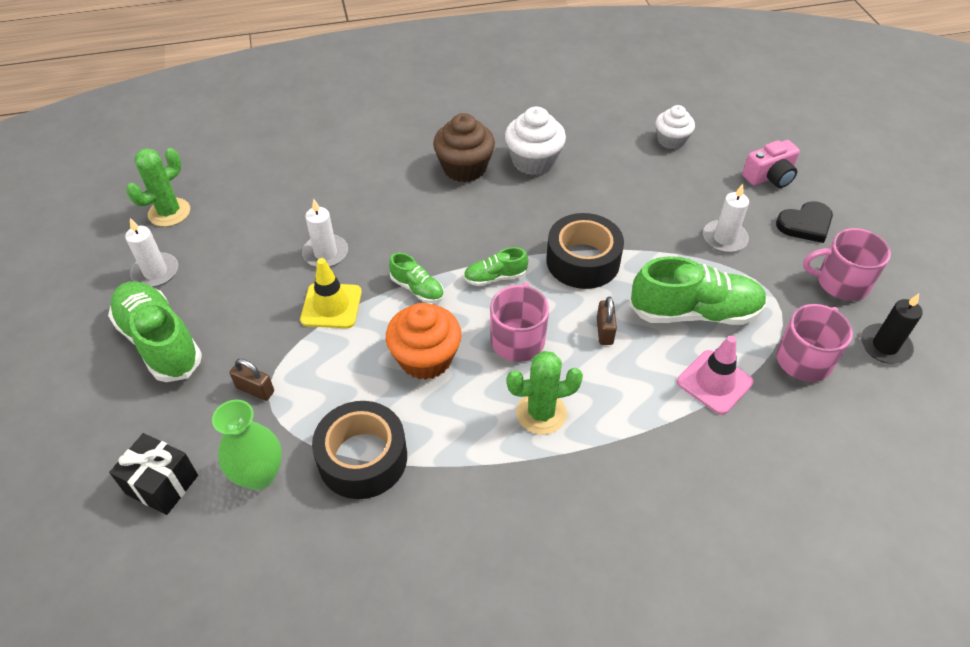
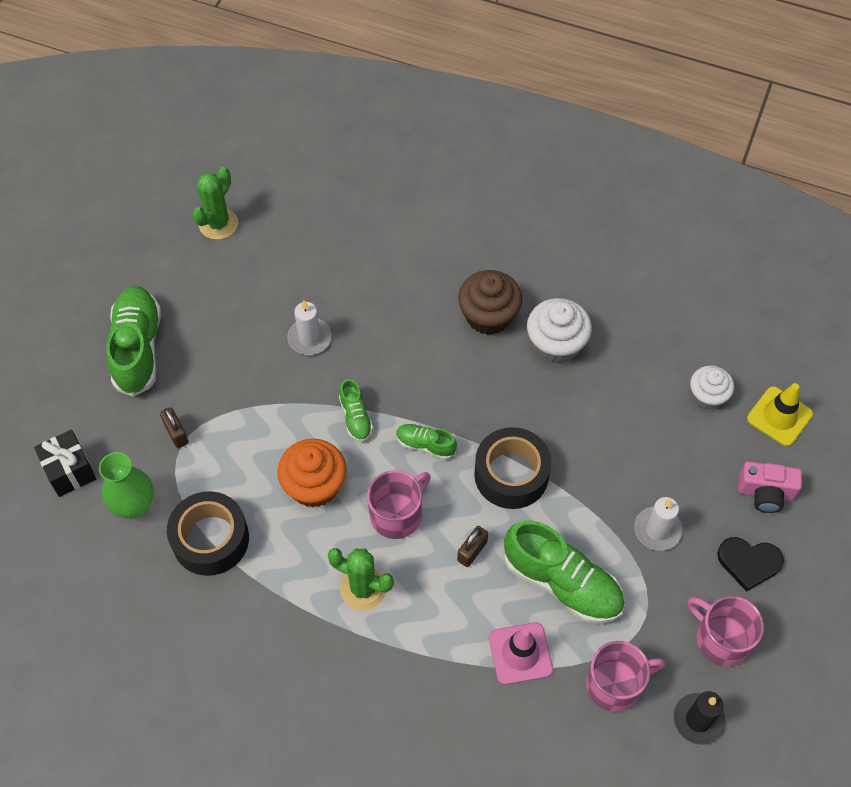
camera: 35 degrees right, 10 degrees up
(155, 272) = (173, 279): white candle -> none
(169, 212) = (218, 224): green cactus -> green cactus turned 45 degrees counterclockwise
(331, 306) = (279, 392): yellow traffic cone -> yellow traffic cone (779, 416)

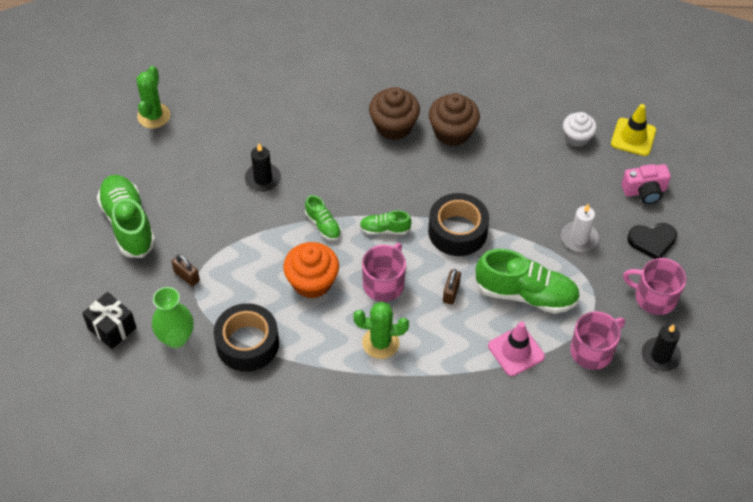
camera: 20 degrees left, 5 degrees down
(309, 338) = (263, 179): white candle -> black candle
(556, 344) = (452, 132): white cupcake -> brown cupcake

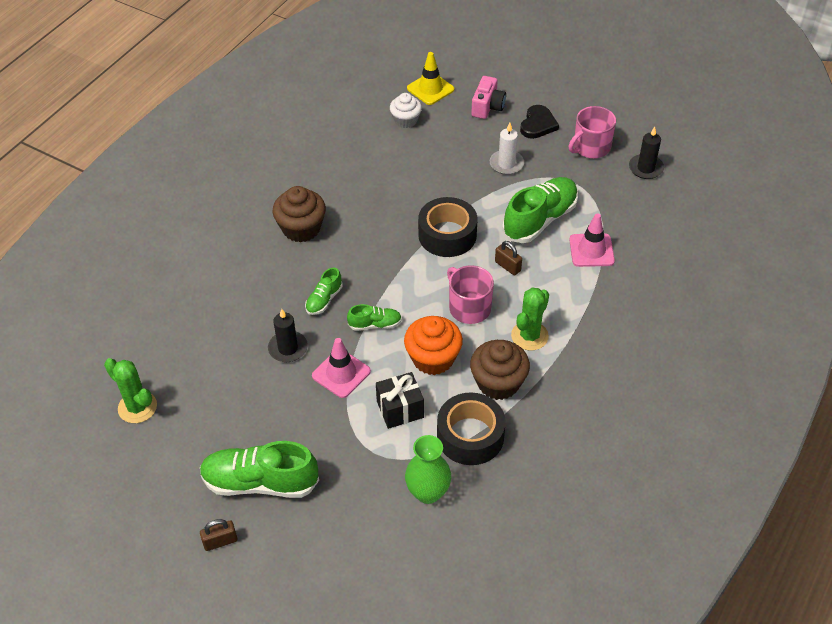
camera: 60 degrees left, 5 degrees down
(112, 328) = (381, 545): black gift -> black gift (400, 409)
(186, 276) = (360, 455): brown padlock -> brown padlock (220, 541)
(259, 226) = (341, 373): none -> pink traffic cone
(384, 229) = (411, 282): green shoe -> green shoe (324, 300)
(452, 132) = (339, 193): brown cupcake -> brown cupcake (498, 383)
(592, 351) = (618, 204): pink mug -> none

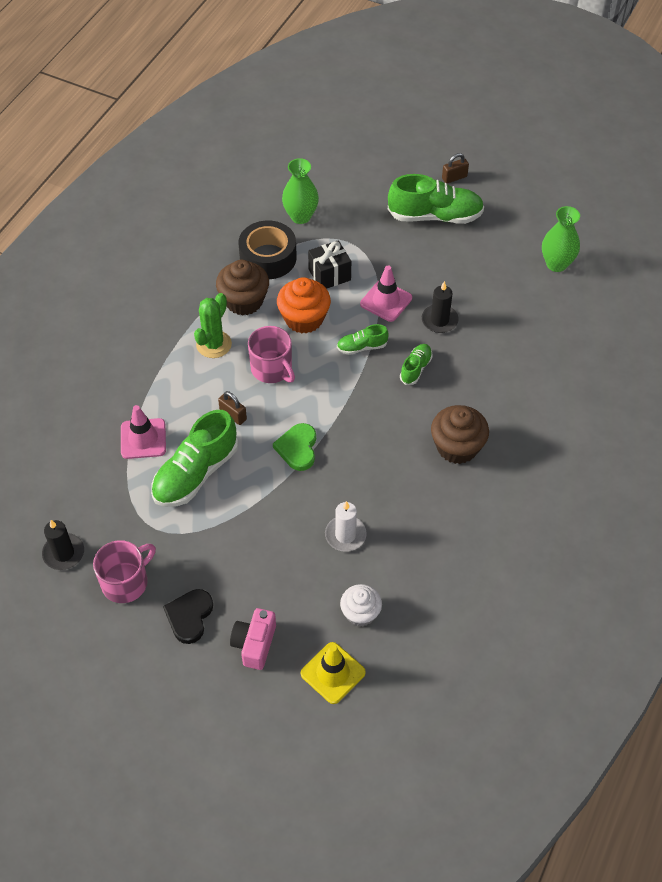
camera: 175 degrees right, 5 degrees up
(137, 407) = (556, 264): green cactus -> green vase
(447, 235) = (297, 448): black tape -> green heart
(506, 164) = (231, 549): white candle -> white candle (345, 535)

